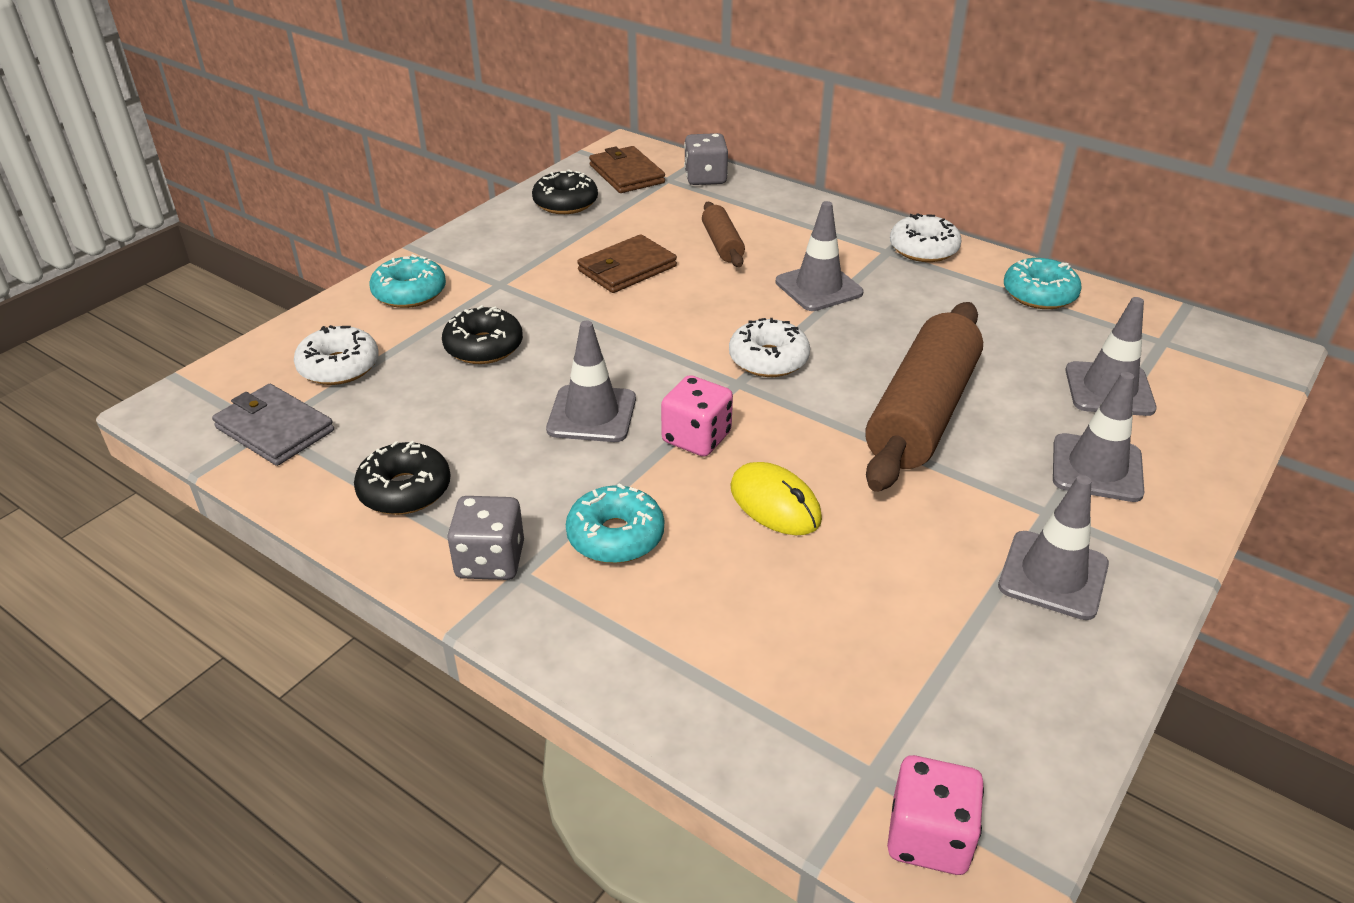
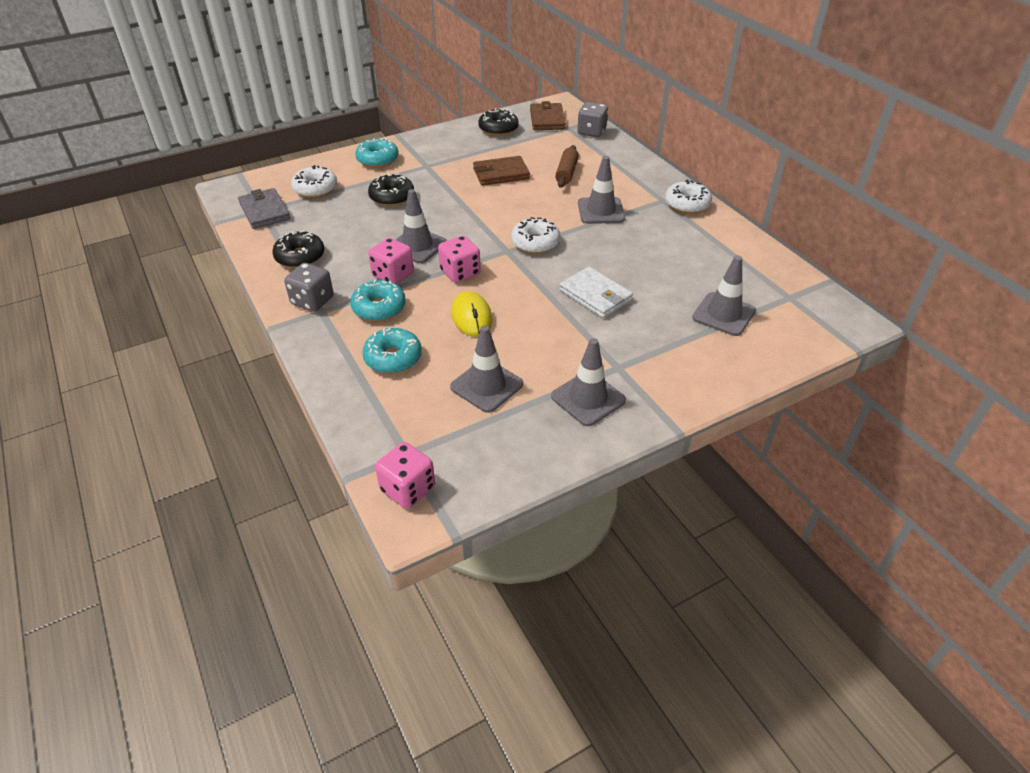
camera: 25 degrees right, 5 degrees up
(592, 474) = (393, 275): none -> pink dice
(922, 414) = (595, 295): brown rolling pin -> white wallet
(1039, 294) = (735, 249): turquoise donut -> turquoise donut (393, 358)
(1097, 468) = (670, 354): grey traffic cone -> grey traffic cone (486, 386)

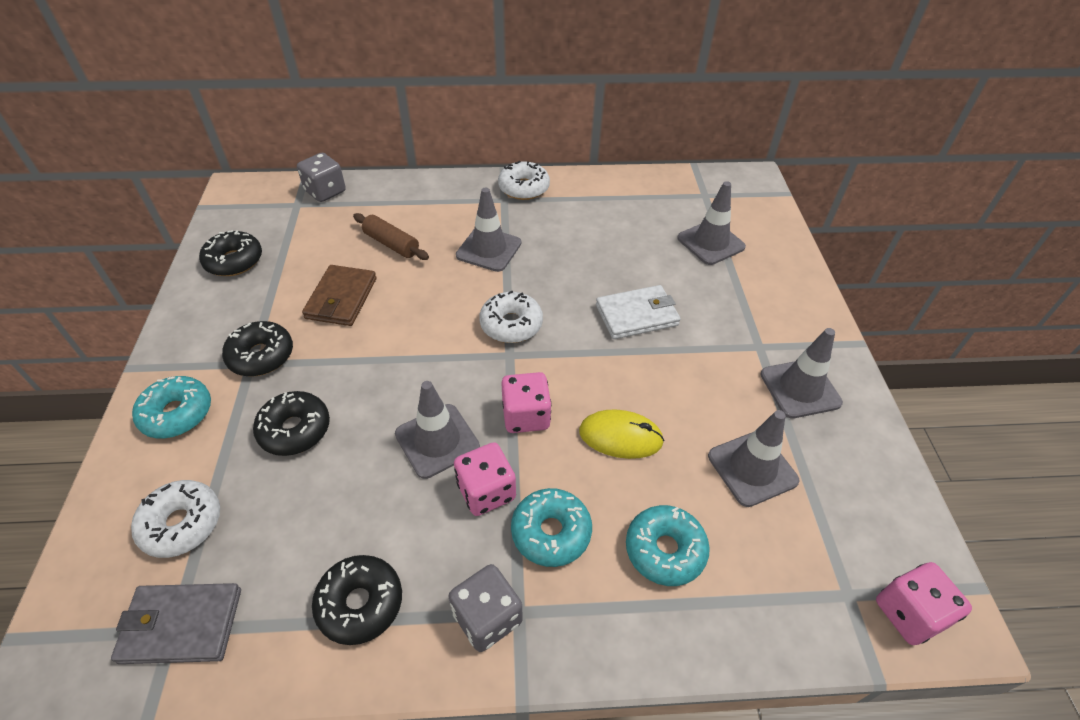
camera: 65 degrees left, 5 degrees up
(434, 166) = (261, 356): none -> black donut
(547, 119) = (260, 213): brown wallet -> none

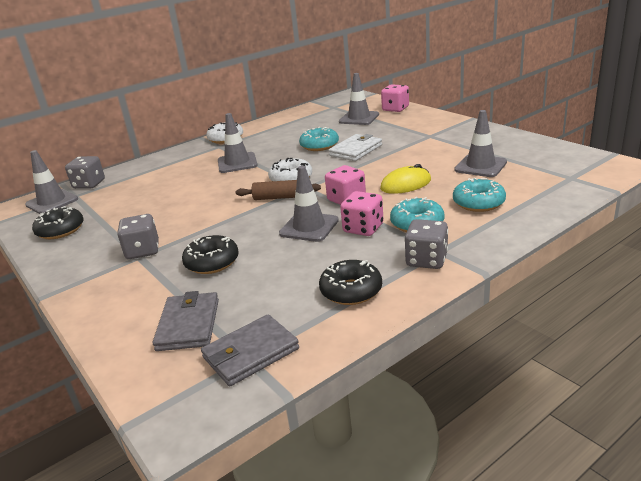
camera: 30 degrees left, 20 degrees down
(177, 413) = (114, 294): turquoise donut -> turquoise donut (319, 145)
(182, 524) = (188, 325): white donut -> grey wallet
(261, 356) = (142, 251): black donut -> grey dice
(341, 298) = (166, 212): brown wallet -> none
(391, 244) = (170, 183): brown rolling pin -> brown rolling pin (279, 197)
(800, 388) = (466, 139): grey traffic cone -> grey traffic cone (52, 202)
(909, 613) = (600, 171): pink dice -> pink dice (395, 109)

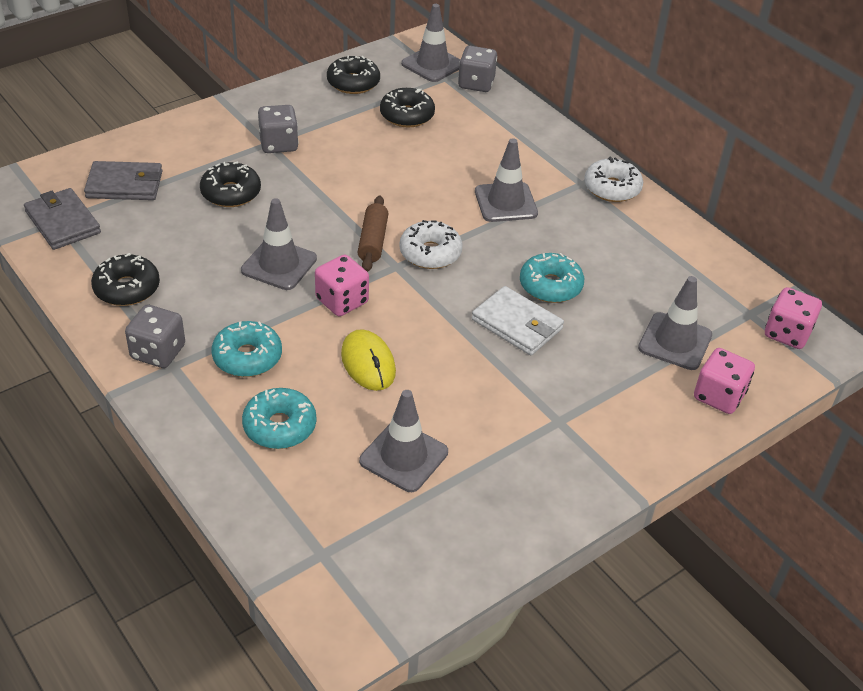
camera: 85 degrees right, 15 degrees up
(121, 203) = (407, 115): none -> black donut
(363, 228) = (255, 309): pink dice -> pink dice (787, 333)

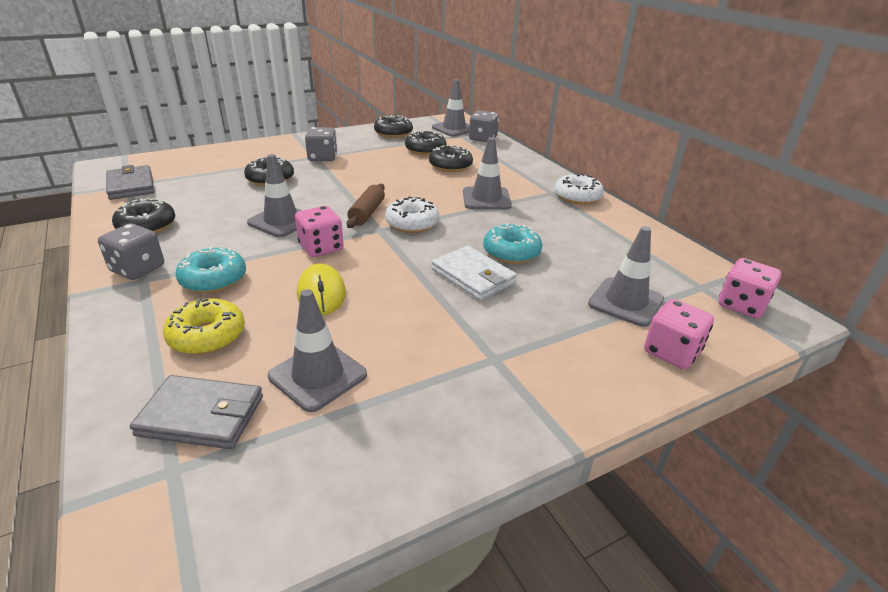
camera: 10 degrees right, 10 degrees down
(125, 185) = (194, 170): grey wallet -> grey wallet (201, 416)
(279, 426) = (207, 336): turquoise donut -> yellow donut
(447, 145) = (450, 166): none -> black donut

